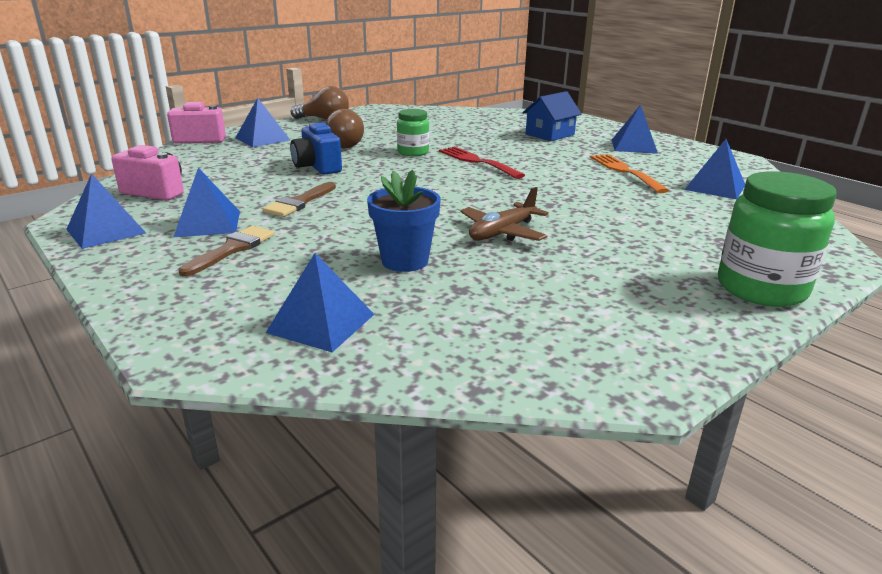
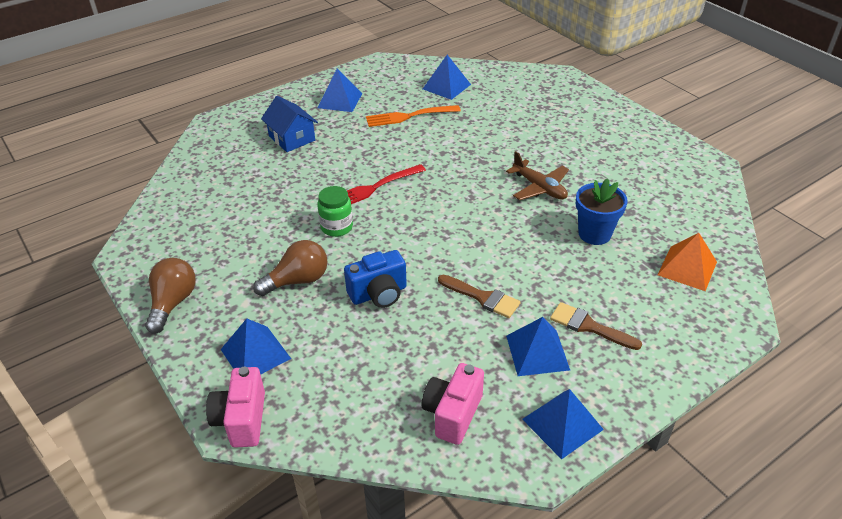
camera: 85 degrees left, 15 degrees up
(321, 323) = (687, 268): blue pyramid -> orange pyramid
(761, 288) = (605, 109): green jar -> none

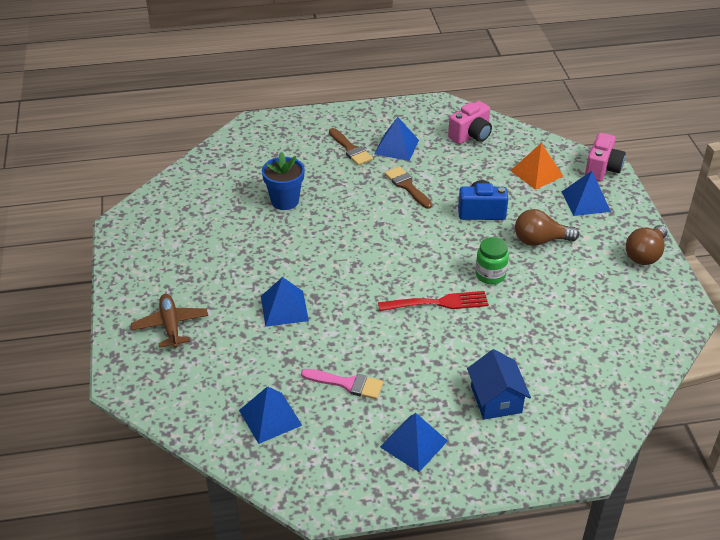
camera: 155 degrees left, 0 degrees up
(409, 116) = (347, 384): orange fork -> pink brush
(539, 188) = (289, 252): brown plane -> brown plane (171, 326)
(562, 424) = (411, 114): blue pyramid -> blue pyramid (284, 308)
(687, 268) = (247, 159): orange pyramid -> orange pyramid (536, 173)

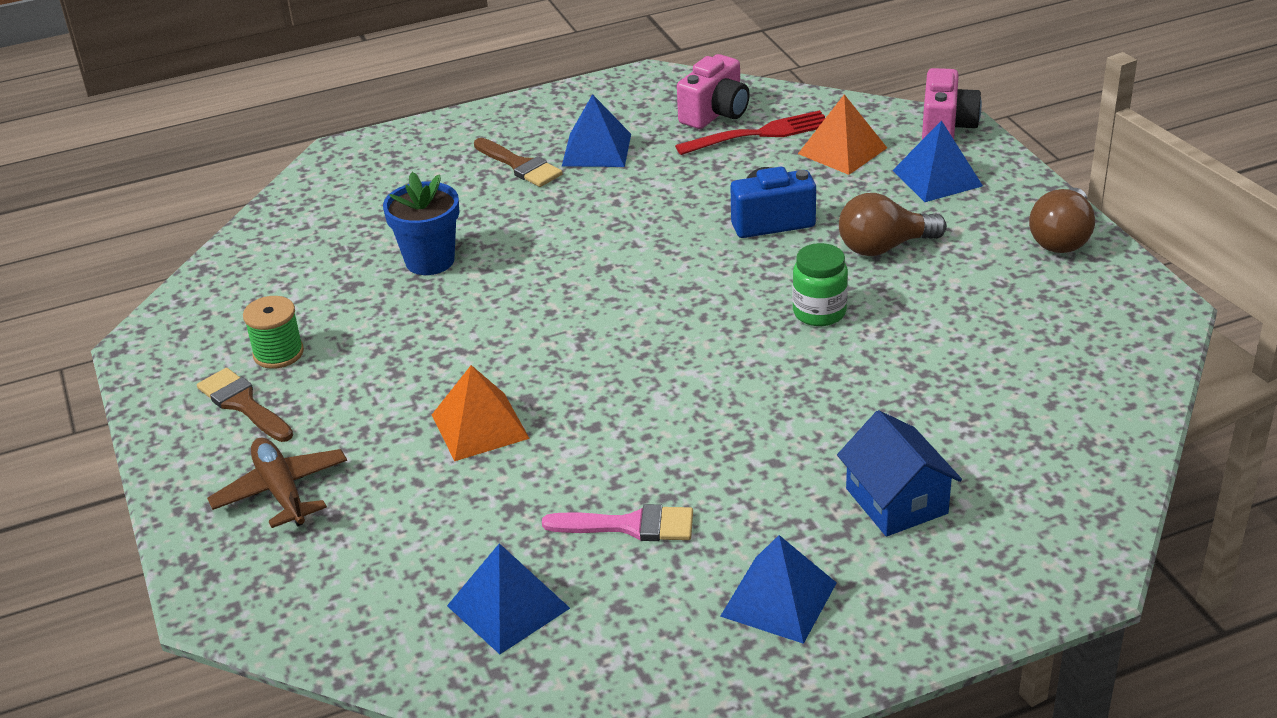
camera: 10 degrees left, 5 degrees down
(189, 242) = (278, 353): none -> green spool
(284, 308) = (479, 426): blue pyramid -> orange pyramid
(407, 186) = (633, 204): brown brush -> brown brush (243, 404)
(438, 303) = (745, 370): red fork -> red fork (760, 134)

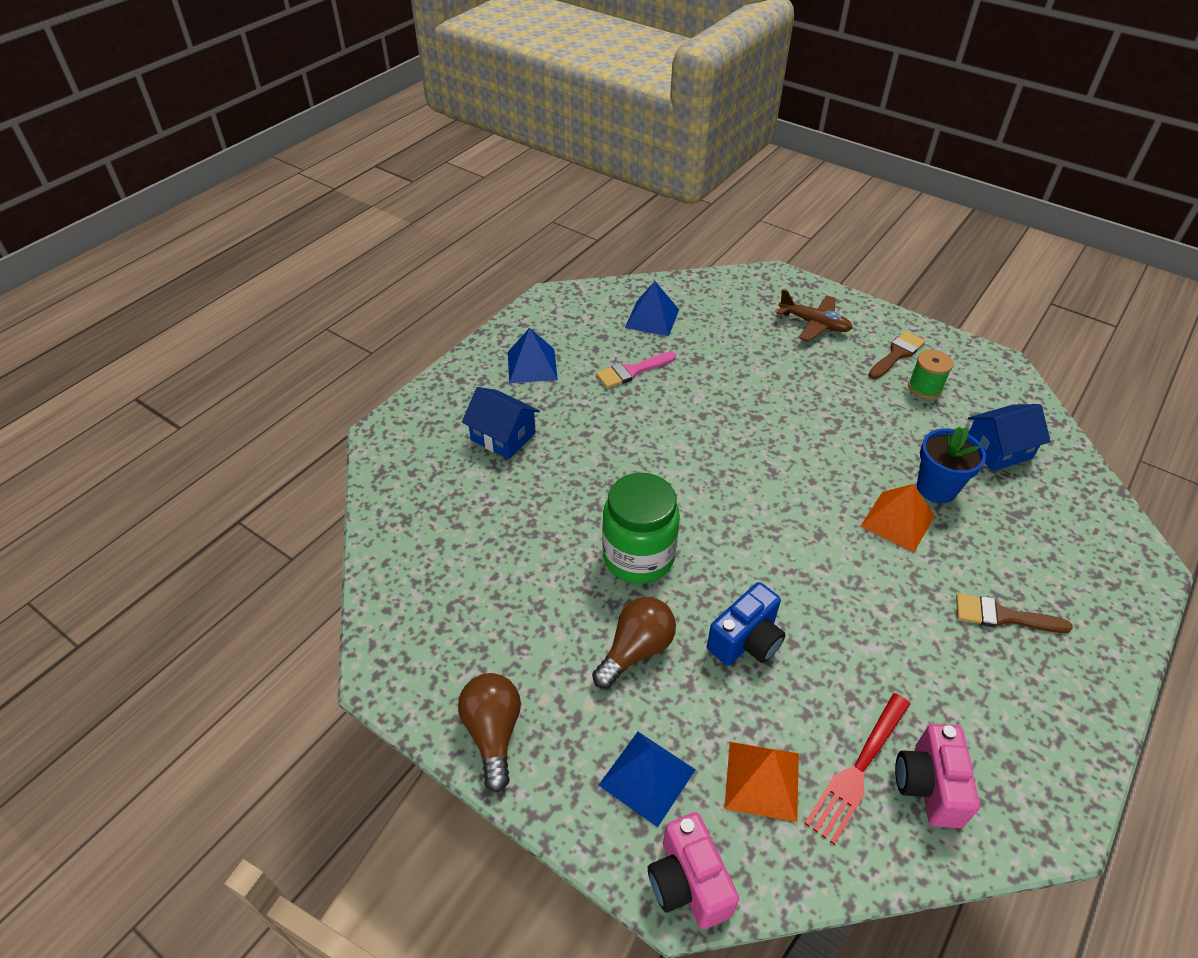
camera: 145 degrees right, 10 degrees up
(243, 404) = (897, 354): brown brush -> brown brush turned 60 degrees counterclockwise
(310, 268) = (998, 449): none -> blue house
(479, 426) = (763, 391): orange pyramid -> orange pyramid (897, 521)
(597, 150) = (969, 669): blue pyramid -> none
(819, 312) = (638, 557): green jar -> green jar, size x1.68

